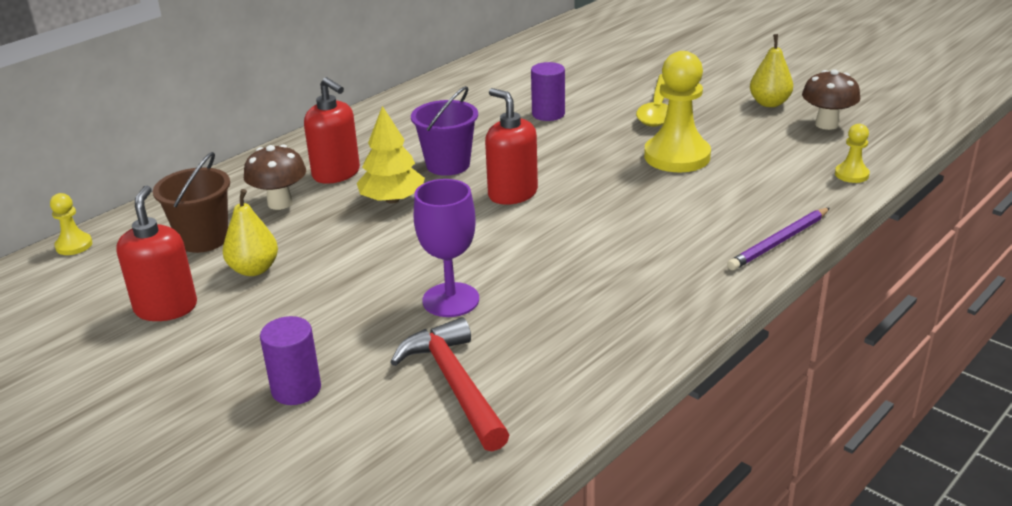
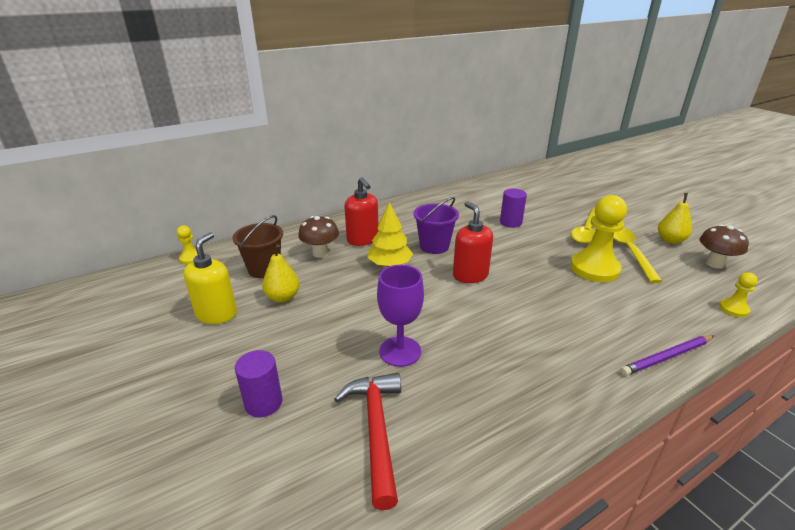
camera: 15 degrees right, 0 degrees up
(166, 308) = (217, 314): red soap dispenser -> yellow soap dispenser
(718, 127) = (629, 252): none -> yellow spoon

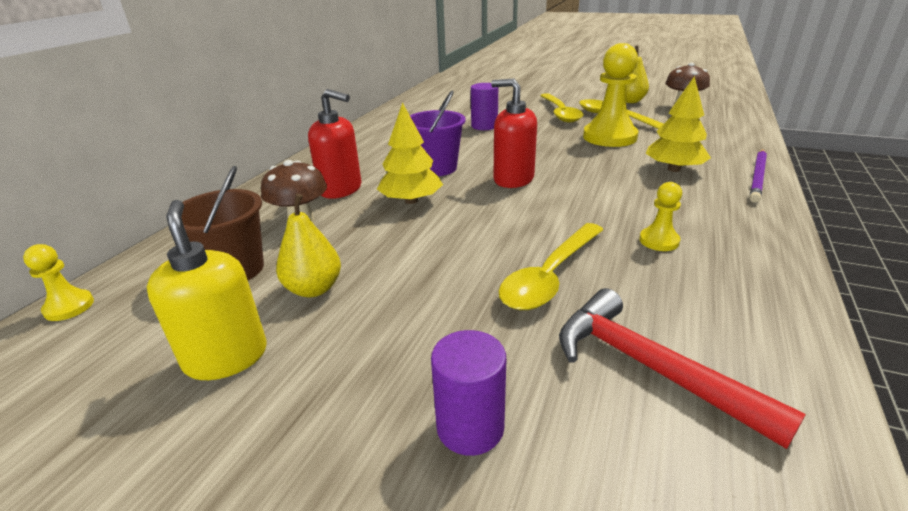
camera: 35 degrees left, 0 degrees up
(400, 351) = (550, 276): purple goblet -> yellow spoon
(602, 318) = (673, 169): none -> yellow tree
(733, 309) = (740, 130): yellow pawn -> yellow pawn (659, 241)

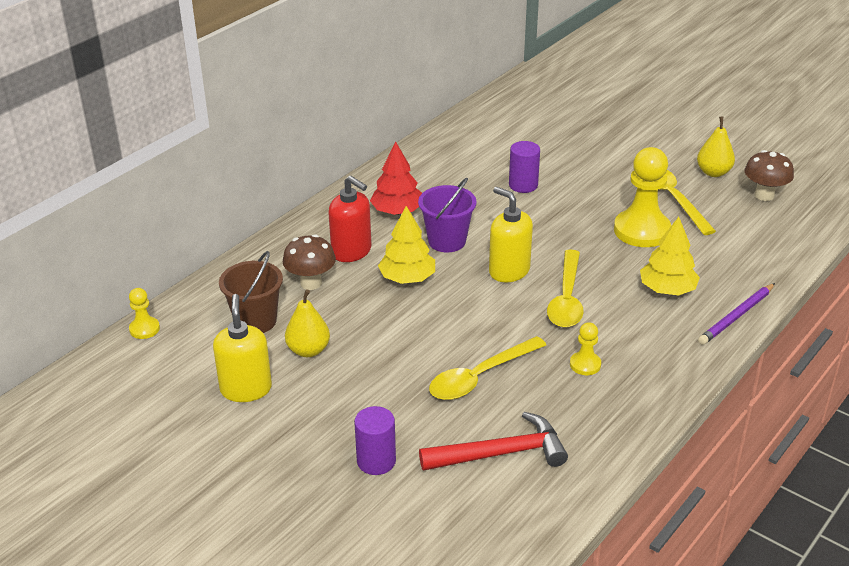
camera: 15 degrees right, 5 degrees up
(377, 156) = (397, 211): none -> red tree
(513, 179) = (509, 271): red soap dispenser -> yellow soap dispenser
(560, 113) = (618, 179): yellow spoon -> yellow spoon (566, 298)
(649, 367) = (501, 453): red hammer -> red hammer turned 105 degrees clockwise

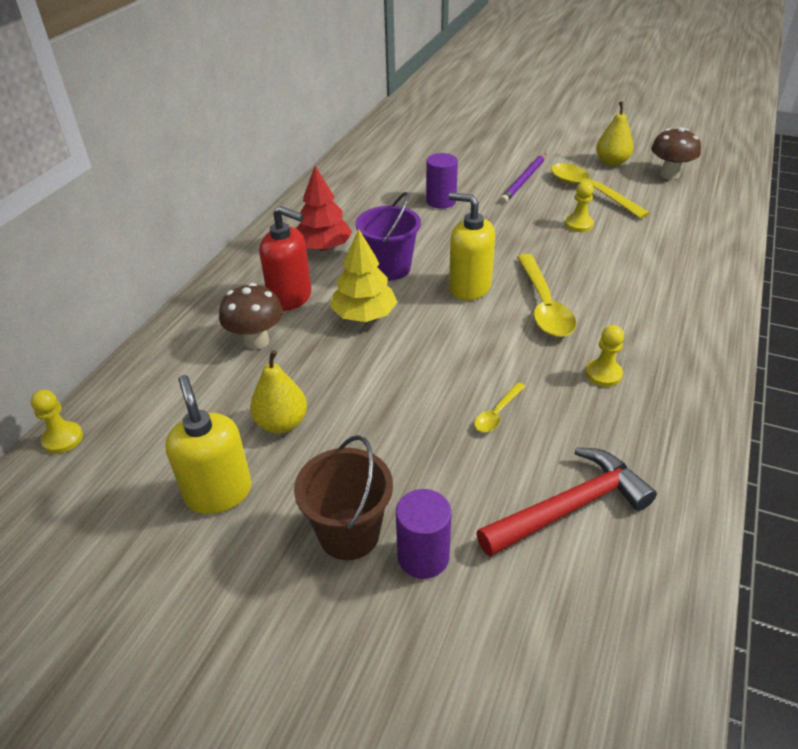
camera: 15 degrees left, 5 degrees up
(255, 321) = (204, 399): brown bucket -> brown bucket (349, 534)
(480, 377) = (497, 413): yellow spoon -> yellow spoon, size x0.49
(641, 230) = (578, 224): yellow pawn -> yellow pawn, size x0.48
(667, 289) = (638, 277): yellow tree -> none
(736, 316) = (721, 291): purple pencil -> purple pencil (524, 180)

